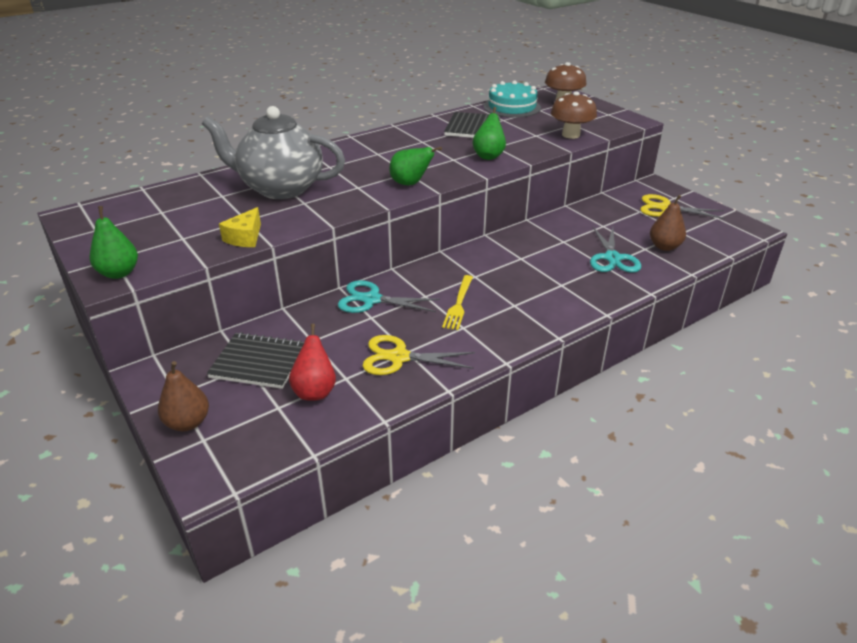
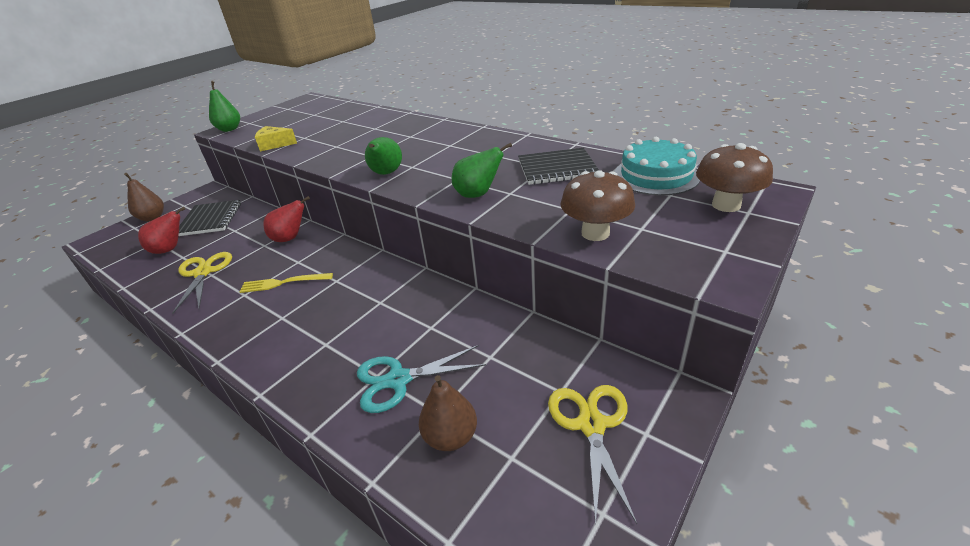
camera: 75 degrees right, 0 degrees up
(280, 188) = (360, 132): grey teapot -> none
(371, 300) = (290, 238): turquoise scissors -> red pear

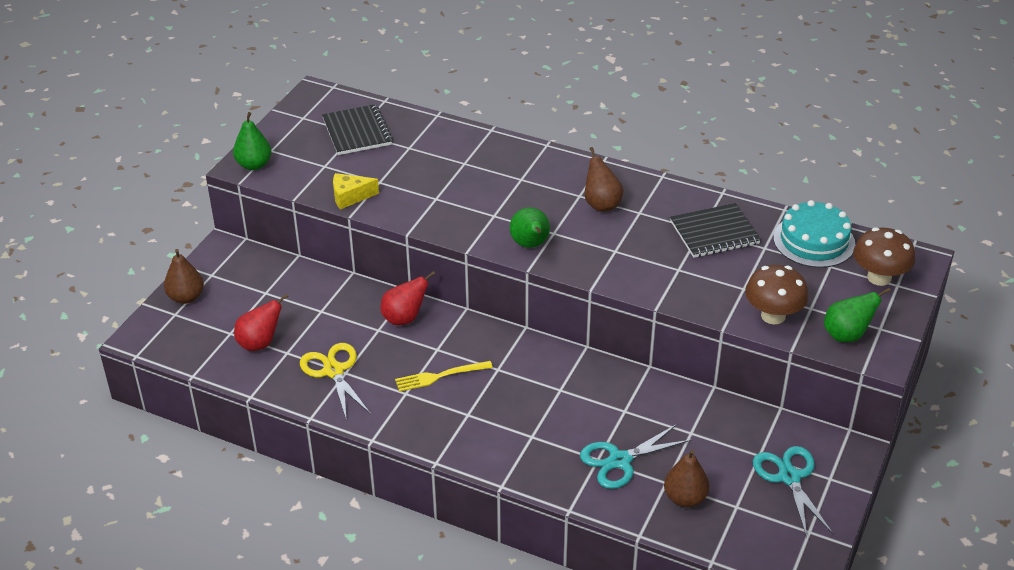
camera: 15 degrees left, 5 degrees up
(210, 219) = (273, 296): black notebook -> black notebook (357, 132)
(464, 150) = (601, 204): none -> brown pear
(478, 194) = (647, 272): green pear -> green pear (847, 335)
(591, 425) = (789, 477): yellow scissors -> turquoise scissors

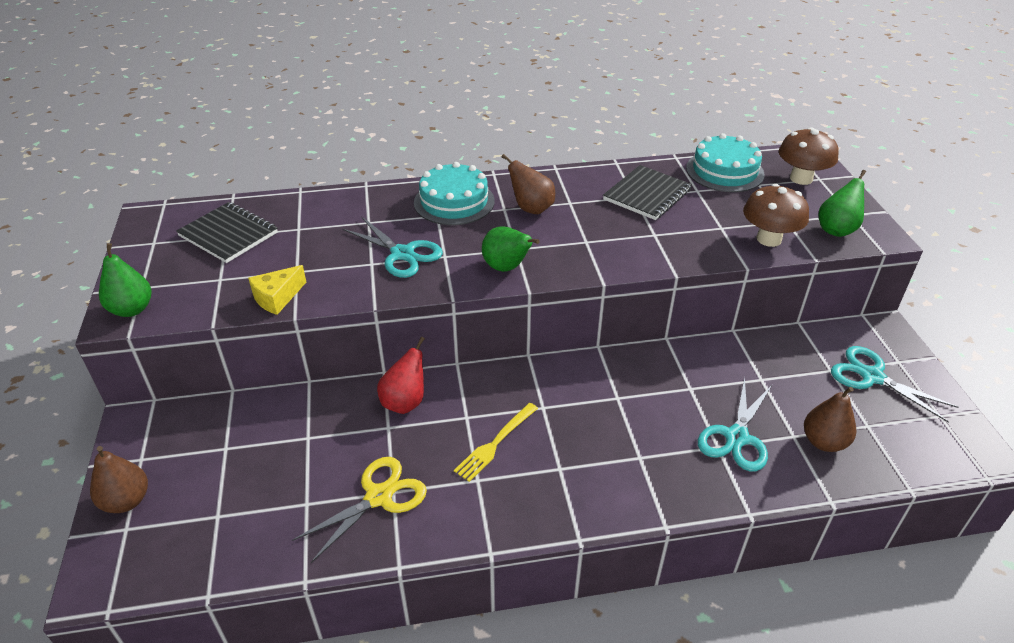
camera: 35 degrees left, 0 degrees up
(260, 343) = (265, 509): red pear -> none
(333, 371) = (378, 497): yellow scissors -> yellow scissors turned 105 degrees clockwise
(464, 200) = (402, 254): none -> turquoise scissors
(546, 172) = (454, 202): none -> turquoise cake

